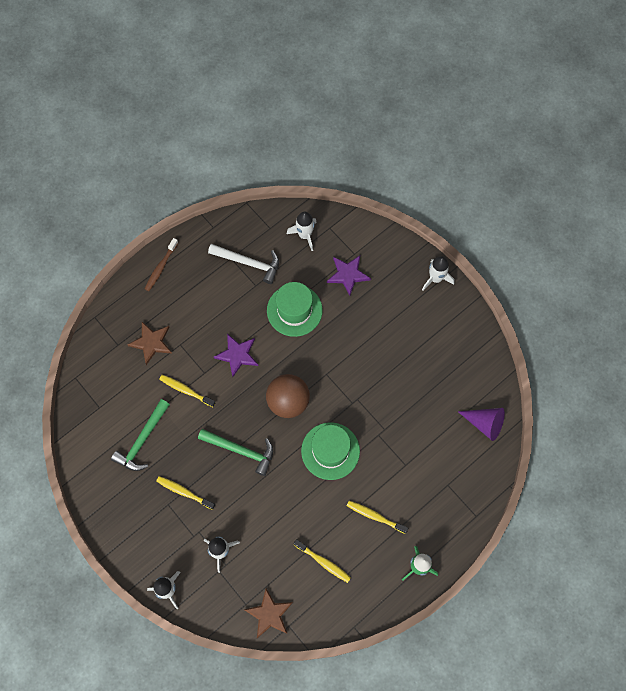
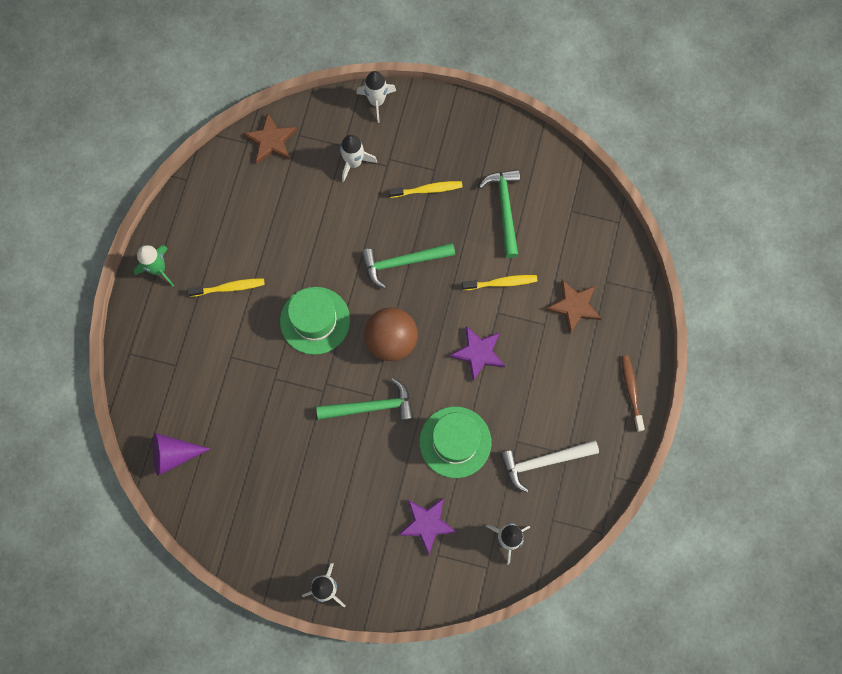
camera: 145 degrees right, 5 degrees up
(323, 562) = (251, 215): yellow toothbrush -> none
(332, 367) = (372, 406): none -> green hammer

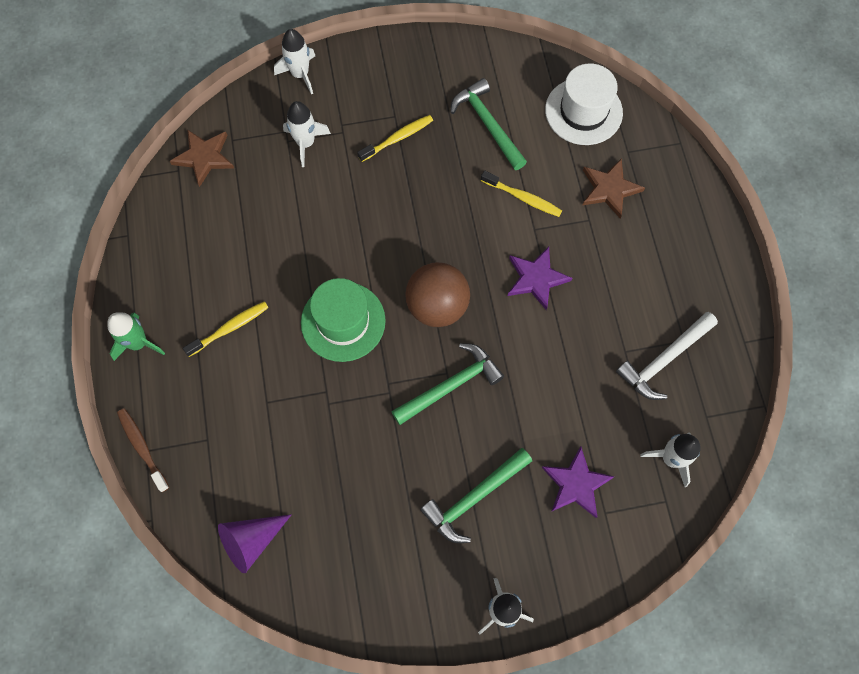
camera: 25 degrees left, 5 degrees down
(402, 262) = (408, 221): green hammer -> green hammer (473, 498)
(455, 442) = (560, 382): green hat -> none
(501, 283) = (523, 198): yellow toothbrush -> yellow toothbrush turned 60 degrees clockwise
(588, 231) = (583, 111): none -> white hat
(631, 391) = (713, 248): brown toothbrush -> brown toothbrush (142, 448)

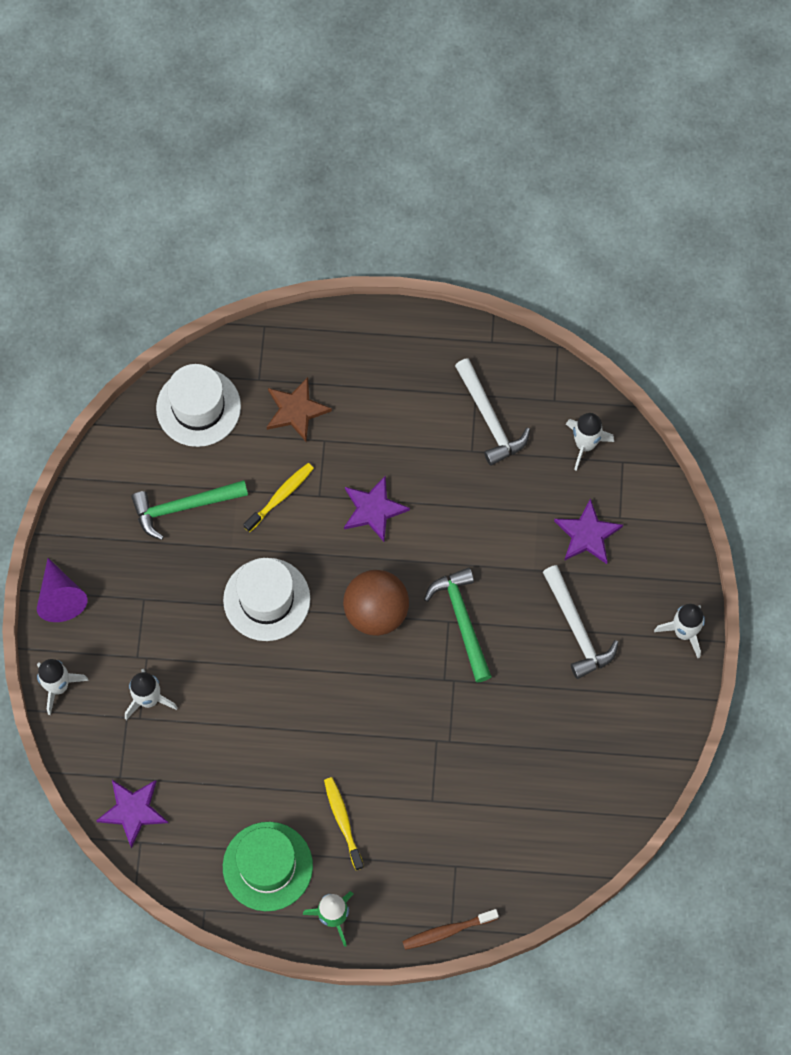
camera: 75 degrees left, 0 degrees up
(204, 157) = (133, 811): brown star -> purple star
(251, 541) = (566, 842): purple cone -> purple cone (60, 597)
(343, 321) = (367, 707): green hat -> green hat (267, 866)
(398, 138) = (172, 602): yellow toothbrush -> none
(422, 211) = (266, 599): none -> white hat
(473, 498) = (577, 629): green hammer -> white hammer

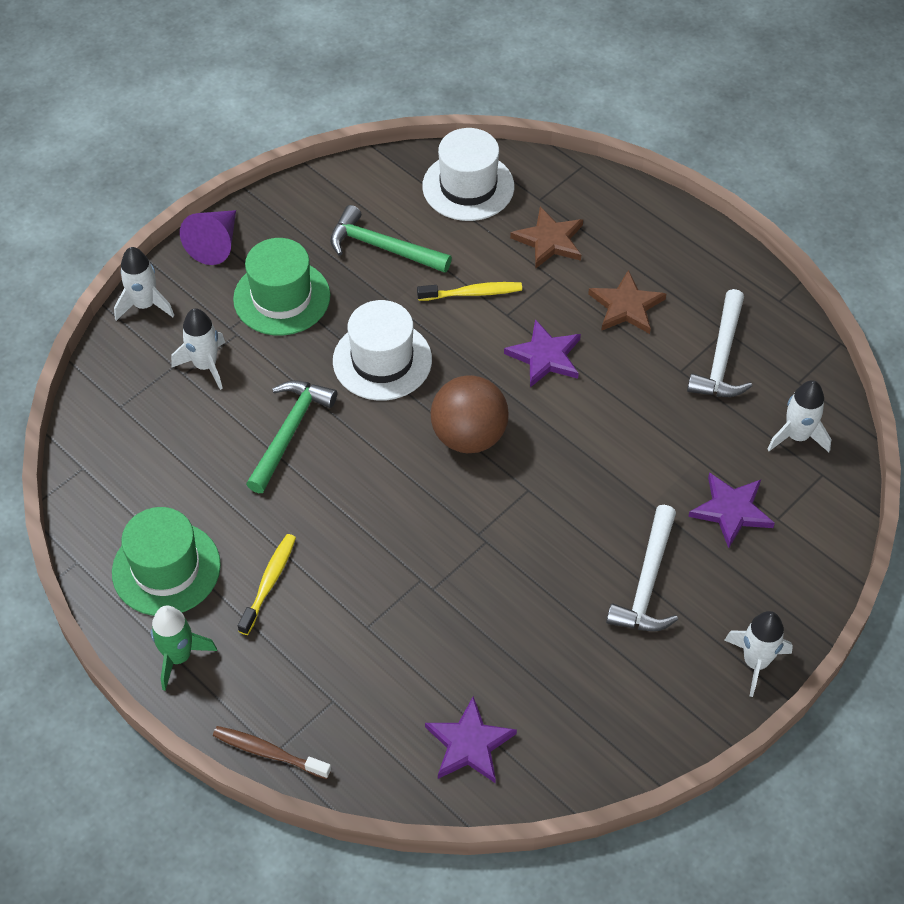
camera: 40 degrees right, 15 degrees down
(133, 811) = (102, 439): purple star -> purple star (469, 744)
(150, 604) = (282, 297): none -> green hat
(394, 426) = (626, 306): none -> brown star
(462, 620) = (542, 497): green hammer -> green hammer (290, 431)

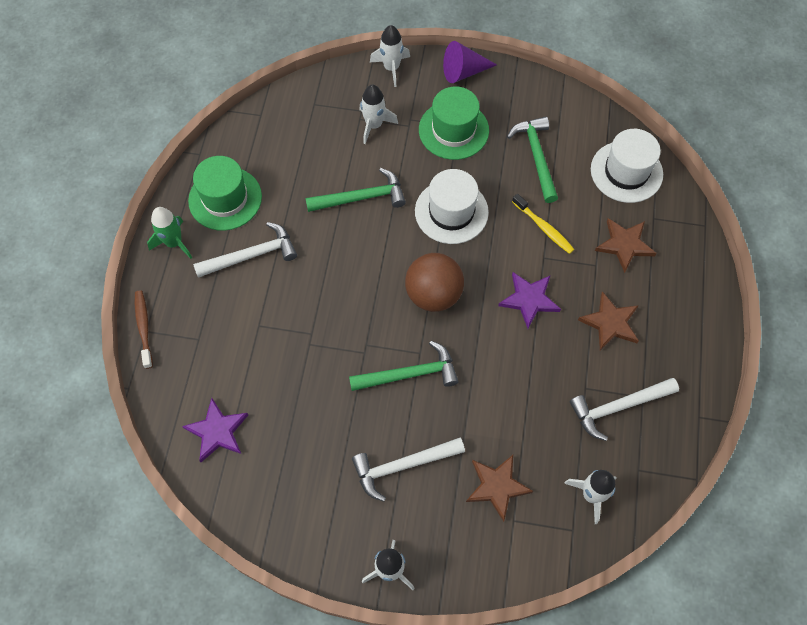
camera: 55 degrees right, 10 degrees up
(269, 582) = (252, 255): yellow toothbrush -> white hammer
(546, 513) = (410, 374): none -> green hammer
(731, 511) = (497, 486): purple star -> brown star

